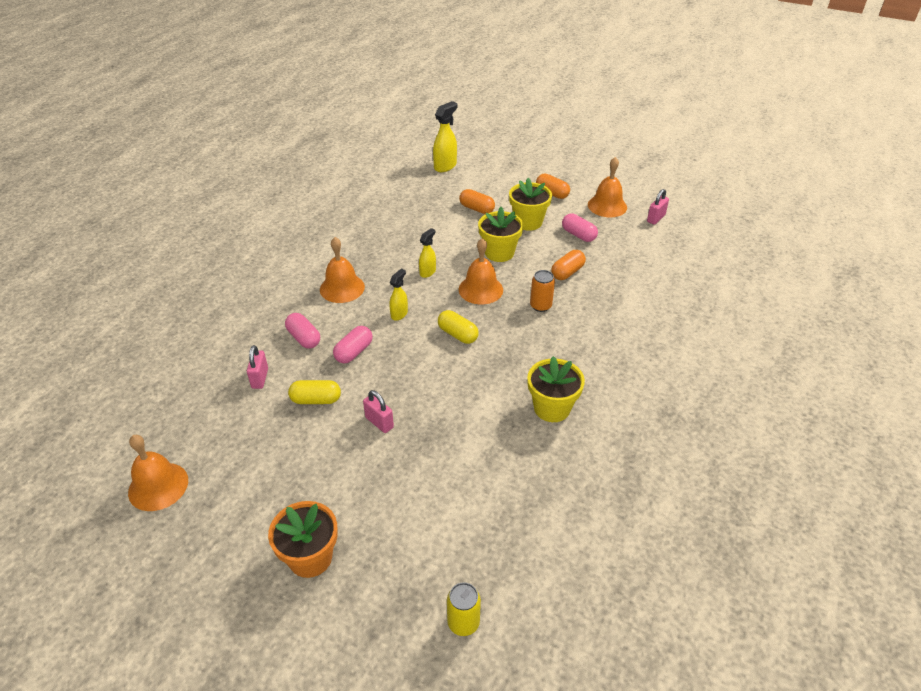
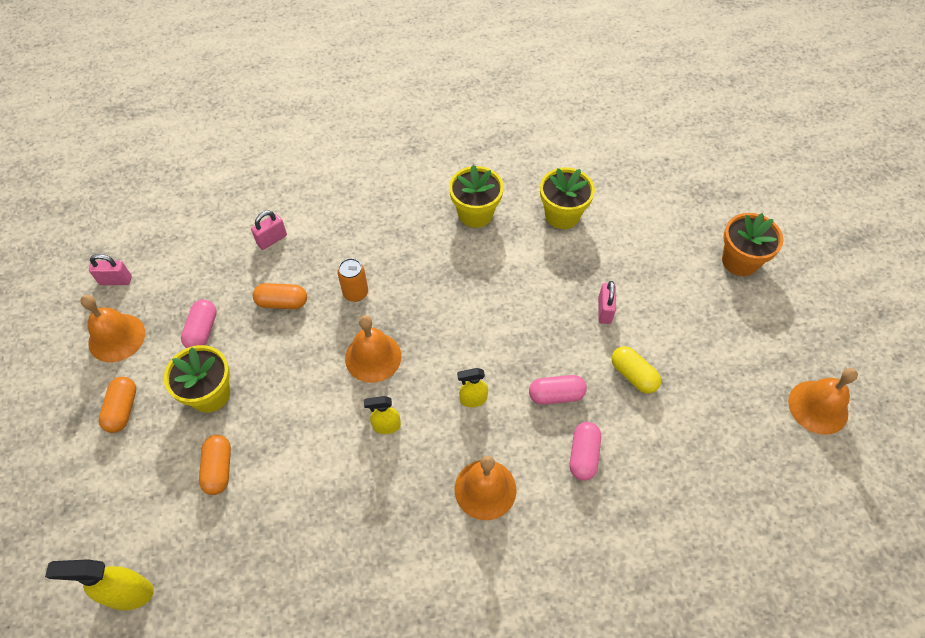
camera: 130 degrees left, 15 degrees up
(260, 378) = (662, 443): pink padlock -> pink padlock (272, 239)
(458, 334) = (454, 330): yellow capsule -> none
(463, 622) = (681, 160): yellow can -> none
(499, 253) = (295, 383): yellow flower pot -> yellow flower pot (562, 215)

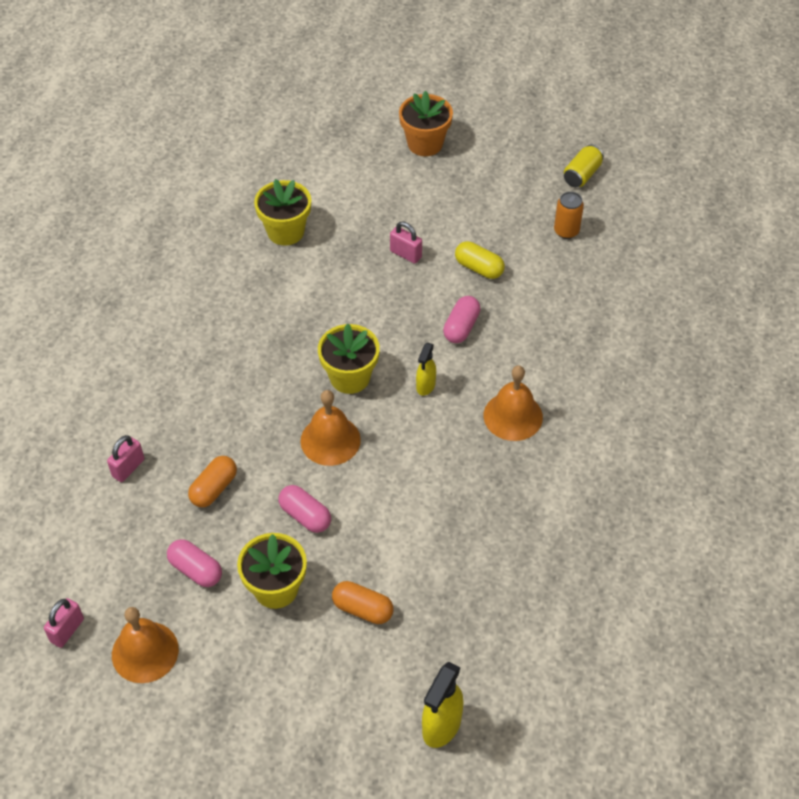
camera: 60 degrees left, 5 degrees down
(122, 409) = (239, 672): orange capsule -> none
(272, 239) = (128, 468): pink padlock -> pink padlock turned 45 degrees clockwise
(355, 293) = (249, 424): orange can -> orange can (566, 231)
(386, 426) = (408, 460): yellow spray bottle -> none
(475, 214) = (232, 292): yellow flower pot -> yellow flower pot (350, 377)
(583, 455) = (526, 337): pink capsule -> pink capsule (305, 516)
(633, 375) = (479, 268): yellow capsule -> yellow capsule turned 45 degrees clockwise
(818, 407) = (582, 175): orange bell -> yellow can

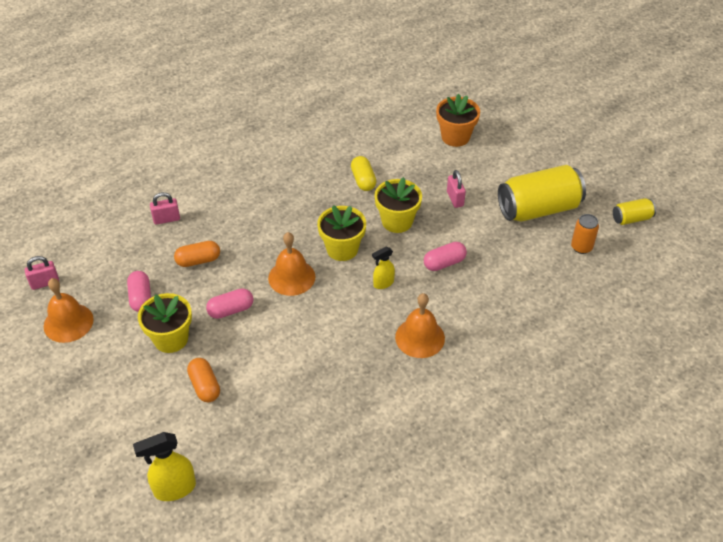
camera: 40 degrees right, 5 degrees down
(285, 231) = (394, 144): yellow flower pot -> yellow flower pot (397, 221)
(305, 516) = (231, 310): pink capsule -> pink capsule turned 75 degrees clockwise
(425, 144) = (539, 141): orange flower pot -> orange flower pot (455, 137)
(479, 268) = (495, 235): yellow capsule -> yellow capsule (363, 180)
(492, 216) = (538, 209): none -> yellow can

